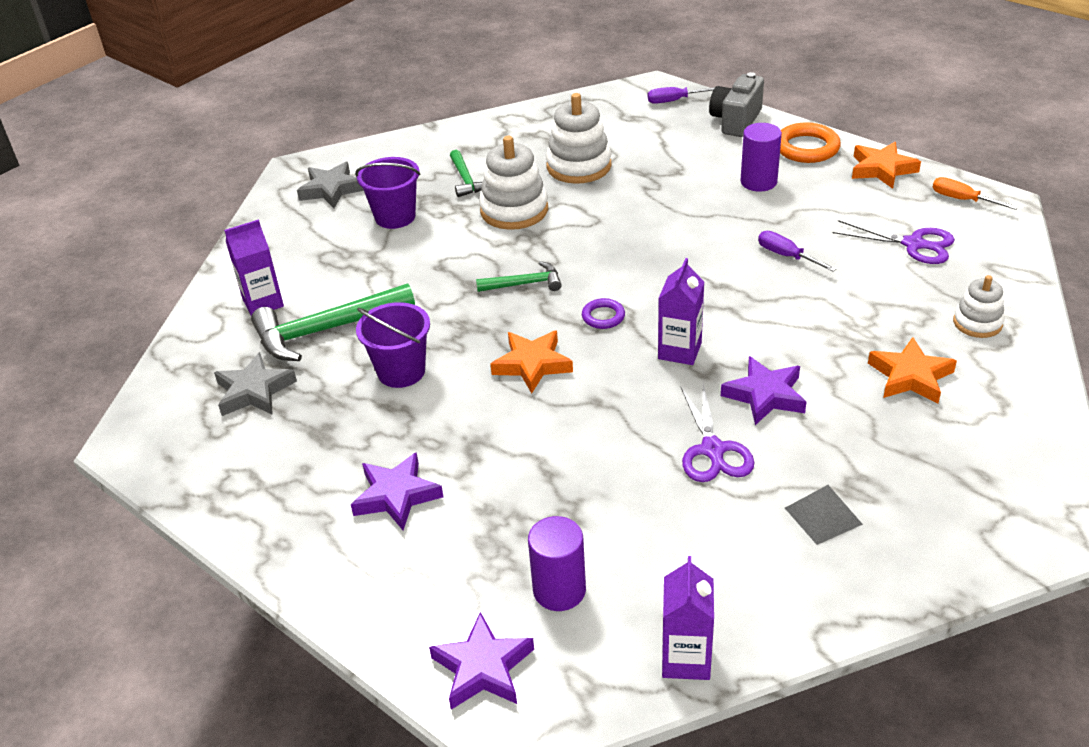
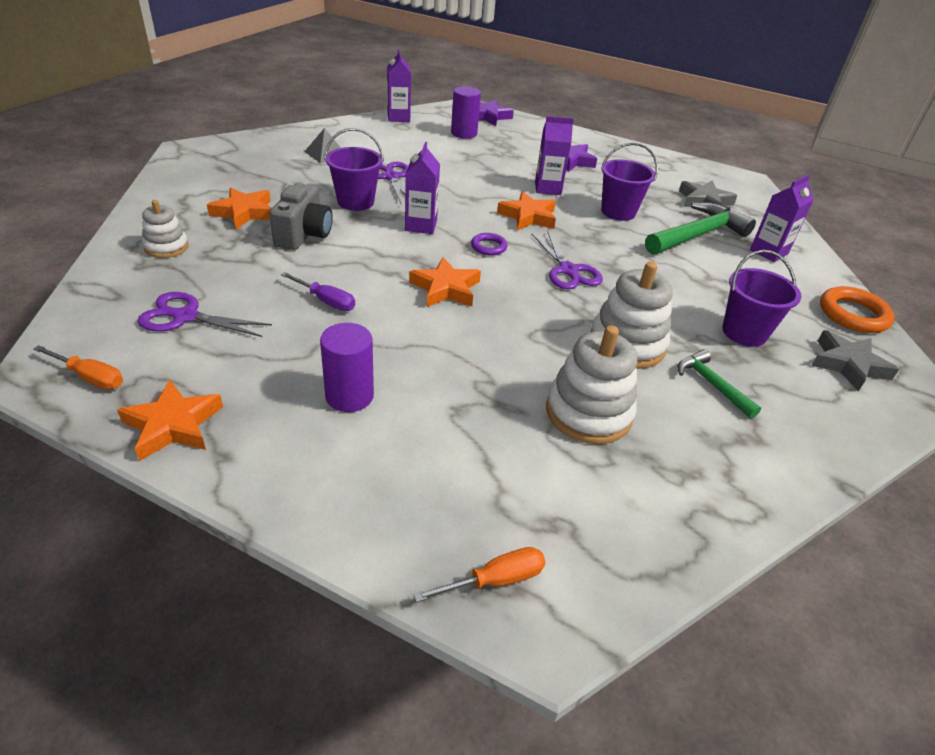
camera: 160 degrees right, 0 degrees up
(475, 422) = (547, 188): none -> purple carton
(525, 284) = (568, 270): green hammer -> purple scissors
(665, 266) = (446, 289): none -> orange star
(673, 101) = (496, 580): purple screwdriver -> orange screwdriver
(736, 121) = (380, 526): grey camera -> grey camera (304, 235)
(765, 395) = (355, 202): purple star -> purple bucket
(806, 148) = (272, 464): orange ring -> orange ring (853, 314)

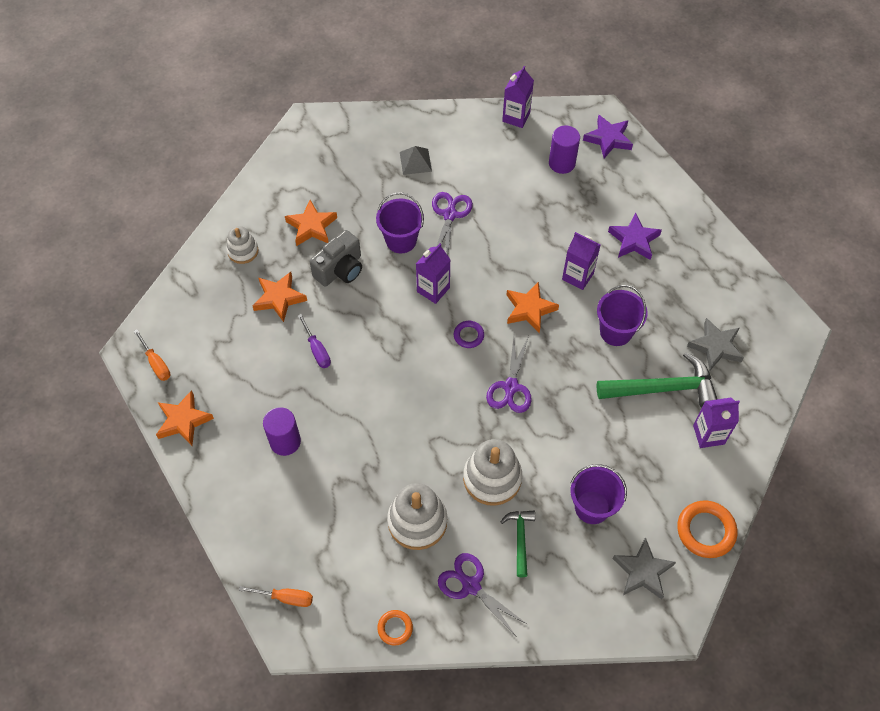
camera: 35 degrees right, 20 degrees up
(186, 317) = (226, 330): purple scissors -> purple scissors (471, 586)
(446, 289) = (404, 370): orange star -> orange star (279, 298)
(677, 541) = (395, 628): none -> orange ring

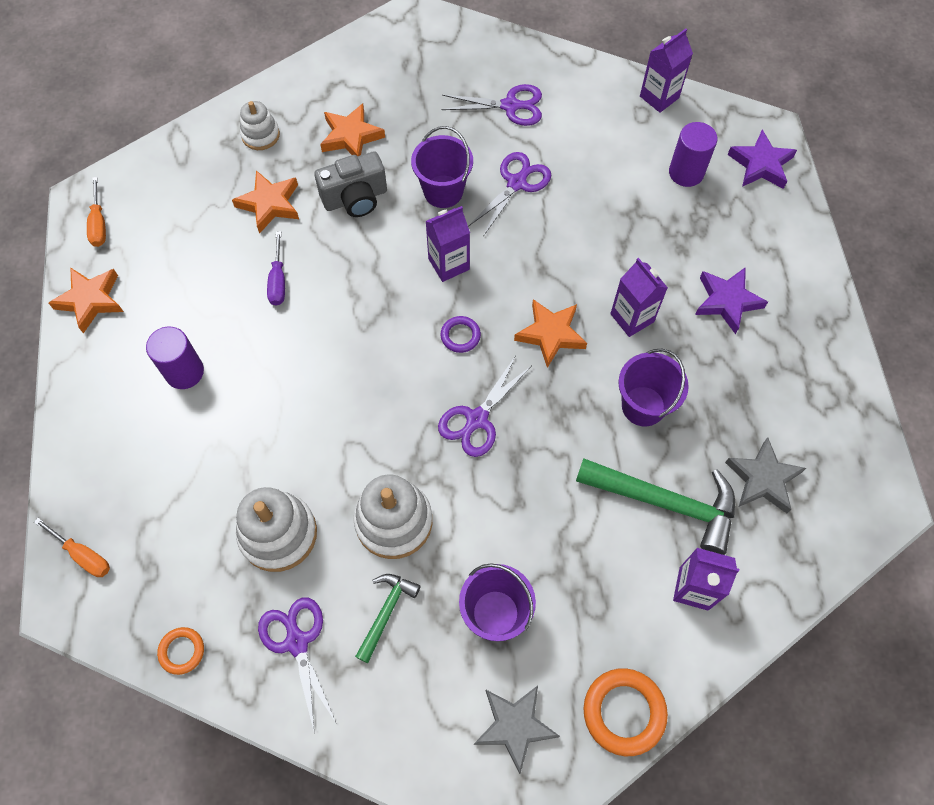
camera: 25 degrees right, 5 degrees up
(415, 161) = (510, 106): grey pyramid -> purple scissors

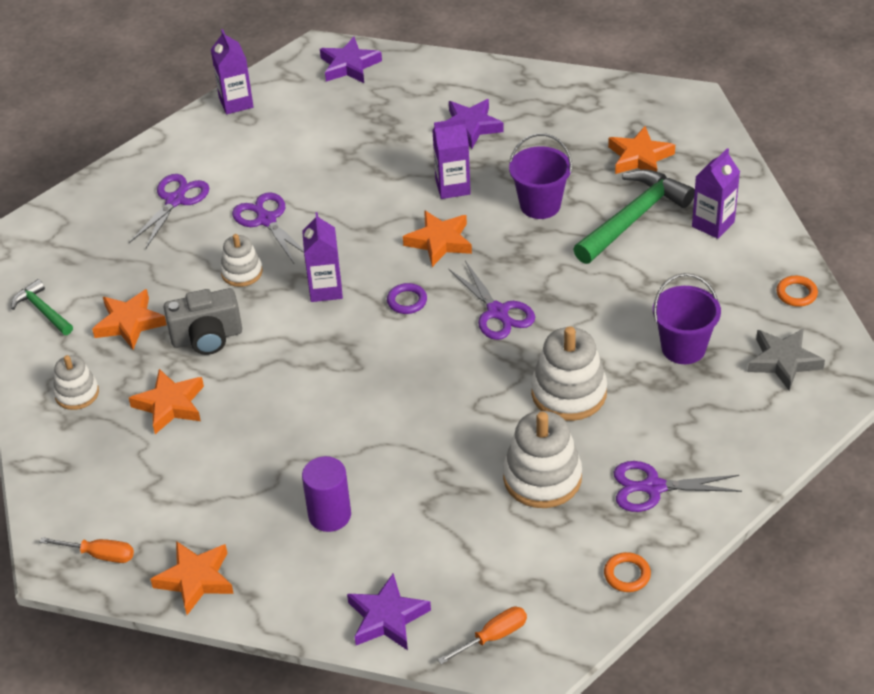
camera: 65 degrees left, 20 degrees down
(84, 460) = (387, 618): none -> purple star
(278, 281) = (267, 418): purple screwdriver -> none
(355, 198) = (207, 337): grey camera -> grey camera turned 75 degrees clockwise
(386, 612) = (651, 419): green hammer -> green hammer (42, 310)
(443, 191) = (242, 272): purple bucket -> white stacking toy
(624, 712) = (796, 293): orange ring -> orange ring, size x0.57
(686, 172) = (328, 111): purple cylinder -> none
(763, 479) = (639, 157): grey star -> orange star

